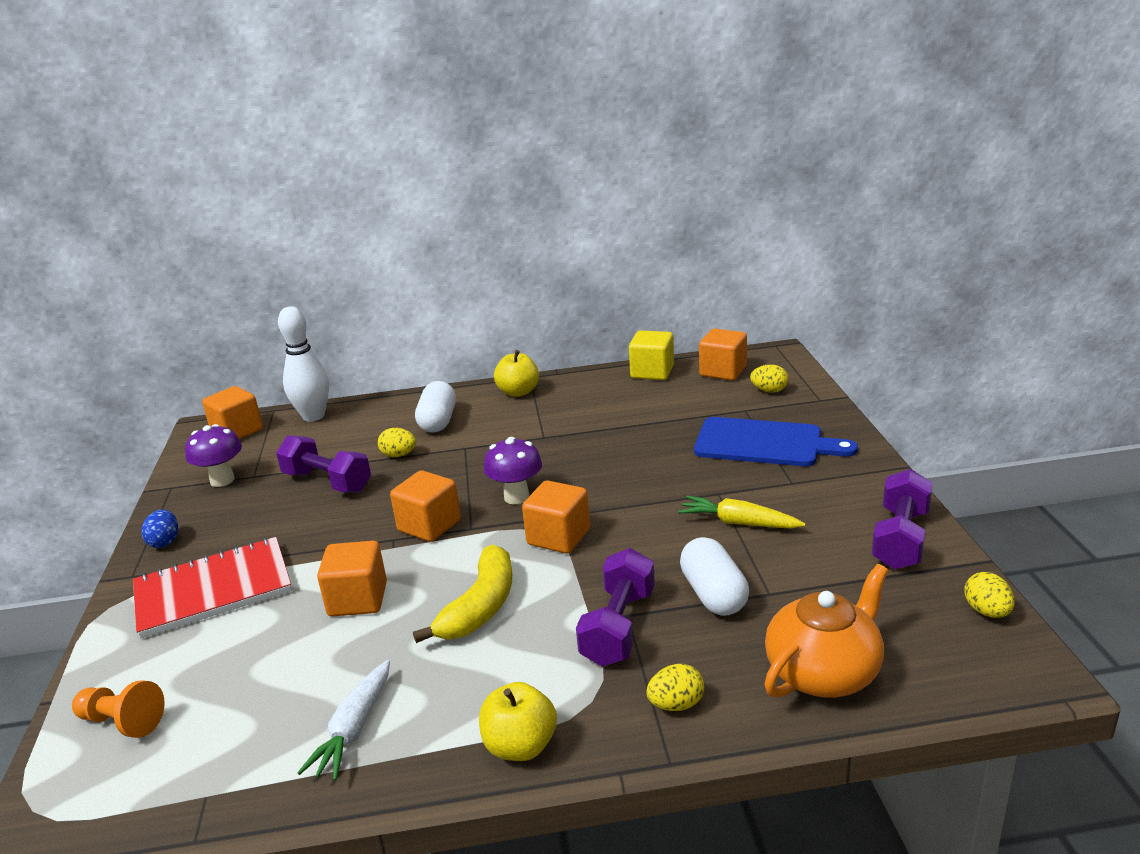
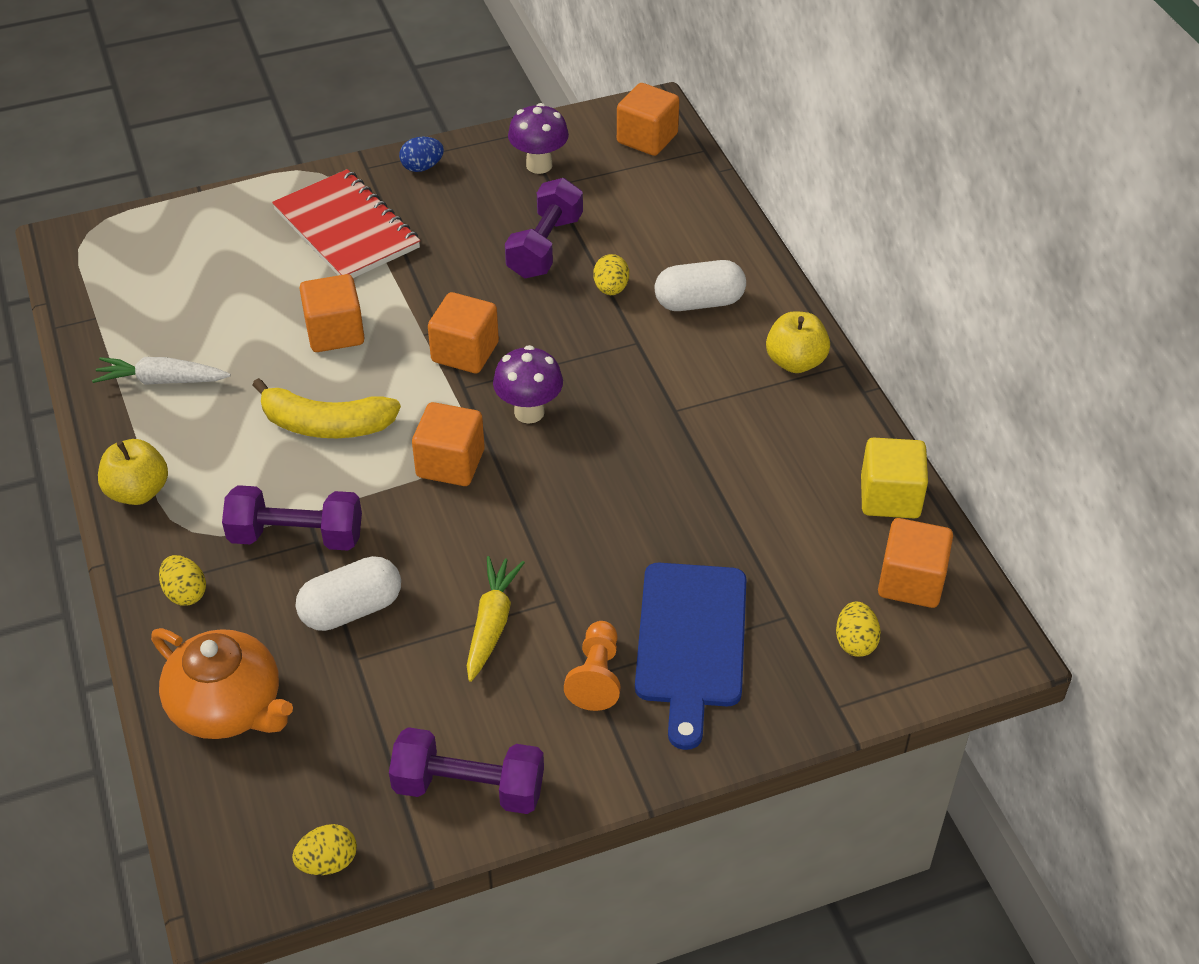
camera: 75 degrees right, 20 degrees up
(122, 722) = (174, 241): orange pawn -> orange pawn (596, 676)
(313, 416) = (694, 189): white bowling pin -> none

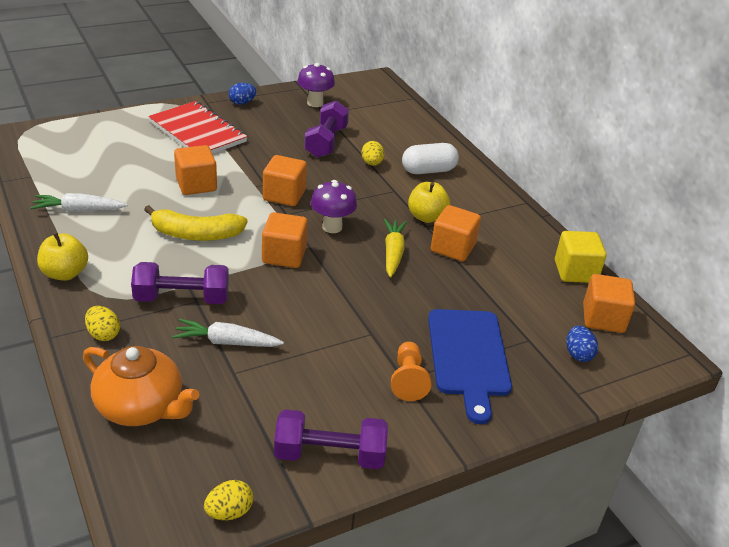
camera: 10 degrees left, 10 degrees down
(351, 609) = (227, 342): white capsule -> white carrot
(492, 624) = (328, 349): yellow carrot -> yellow carrot (393, 253)
(647, 138) = (378, 92): orange cube -> orange cube (452, 248)
(795, 362) = (495, 201): yellow apple -> yellow apple (426, 217)
(855, 642) = (578, 354): yellow egg -> blue egg

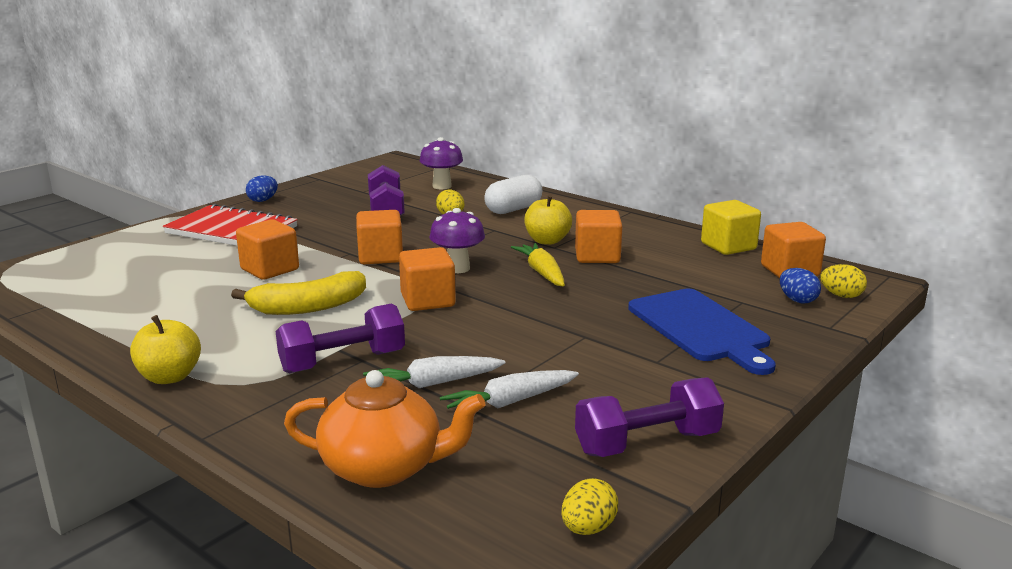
camera: 20 degrees left, 15 degrees down
(79, 210) = (139, 320): white carrot -> white carrot (510, 402)
(103, 334) = (272, 417): yellow egg -> yellow egg (841, 296)
(315, 103) = (345, 186): purple mushroom -> purple mushroom (442, 186)
(408, 379) = (661, 360): orange pawn -> none

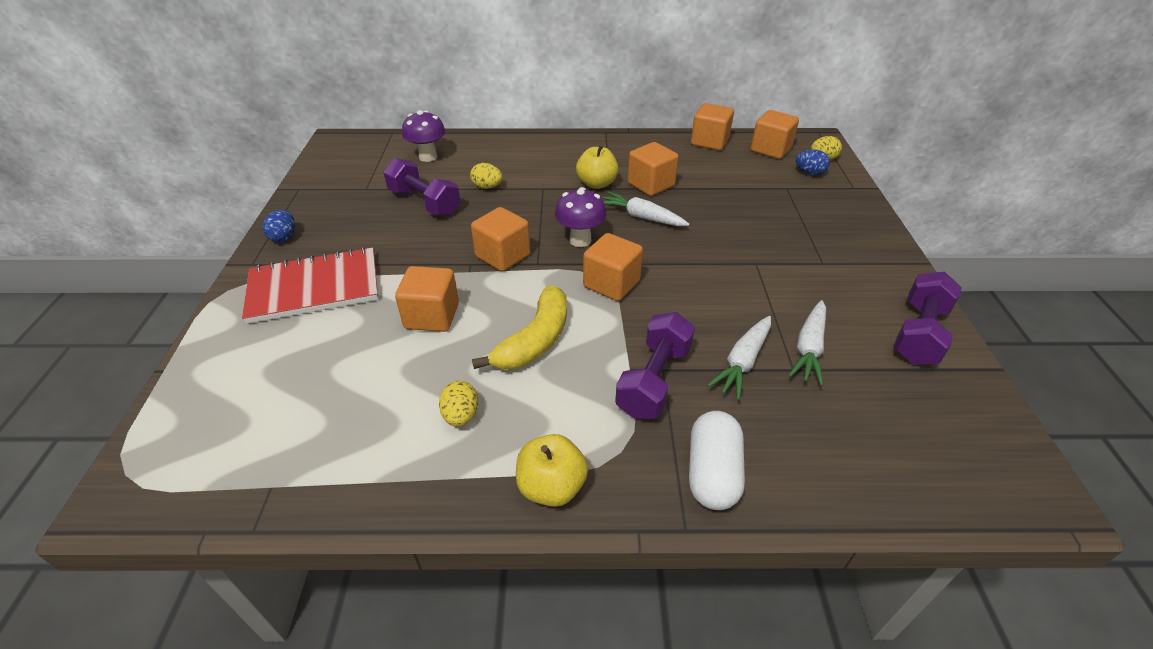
camera: 40 degrees left, 20 degrees up
(384, 468) = (838, 459): orange teapot -> none
(513, 209) = (524, 161): white capsule -> white capsule (712, 473)
(542, 273) = (642, 217): yellow carrot -> white carrot
(588, 528) = (997, 421): yellow egg -> yellow egg (461, 415)
(700, 328) = (801, 221): blue cutting board -> none
(728, 246) = (709, 142): yellow cube -> orange cube

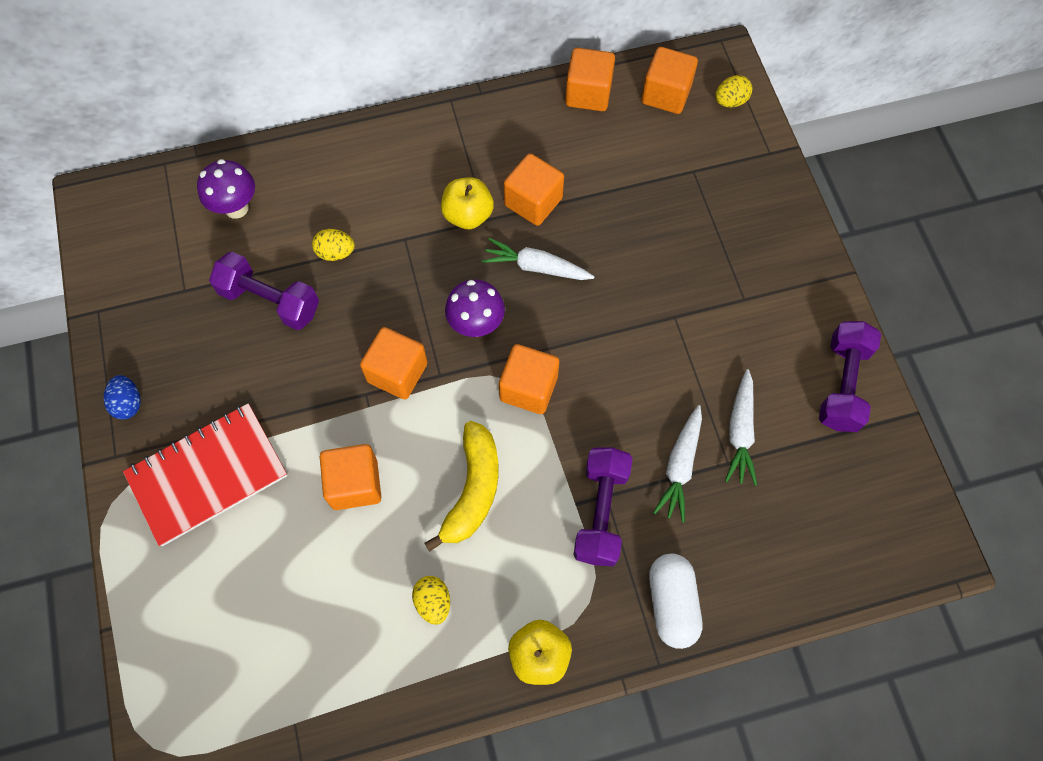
camera: 15 degrees left, 25 degrees up
(809, 173) = (717, 134): blue egg -> none

